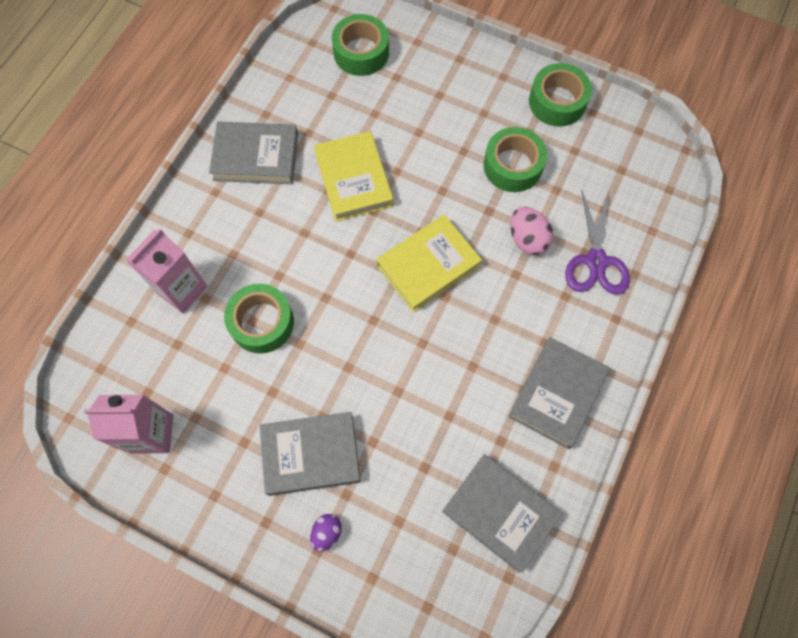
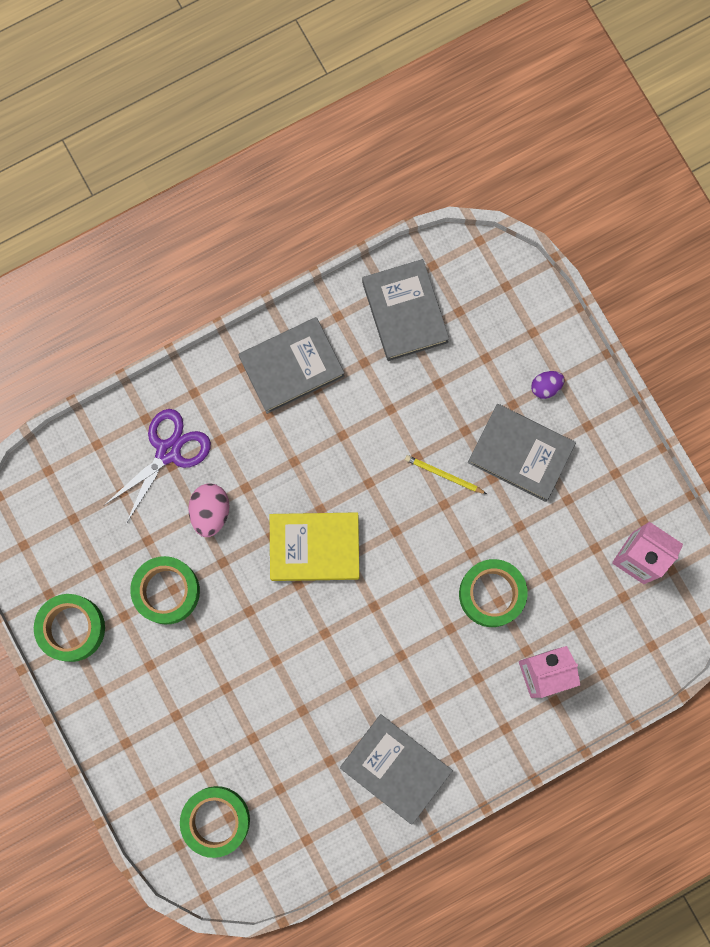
camera: 145 degrees left, 10 degrees up
(353, 180) = (321, 679): yellow book -> none
(365, 391) = (444, 475): none -> yellow pencil

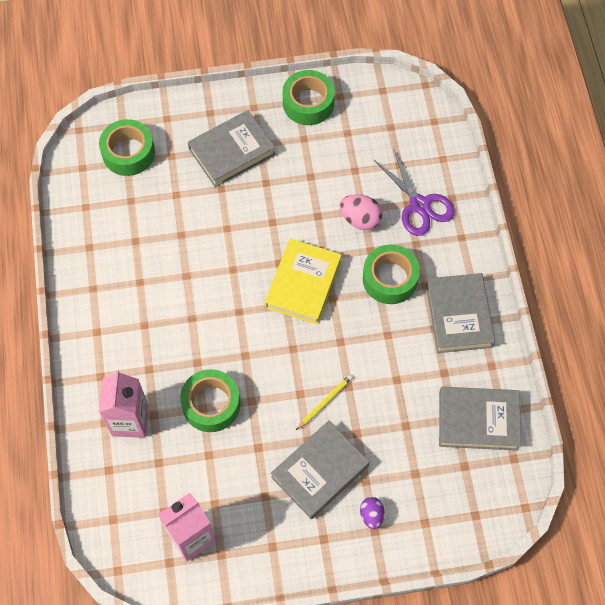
camera: 110 degrees right, 15 degrees down
(167, 591) = (310, 171): green tape -> green tape (390, 279)
(395, 768) = (108, 285): grey book -> grey book (232, 151)

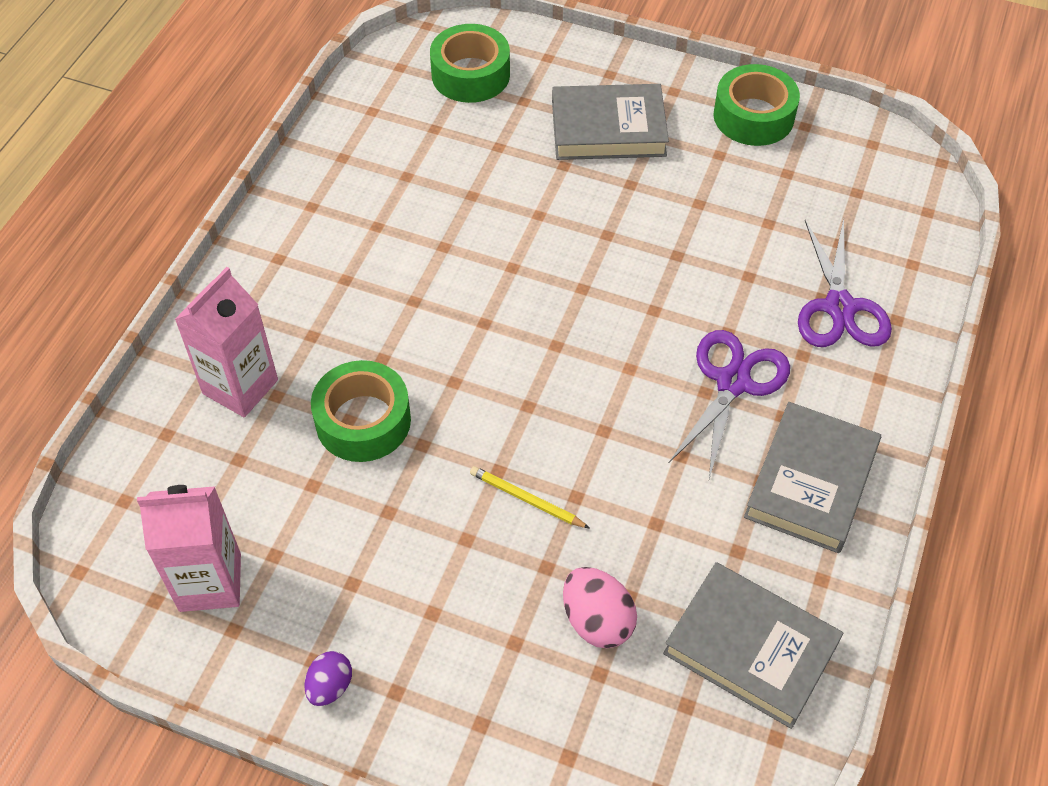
camera: 30 degrees right, 10 degrees down
(303, 284) = (599, 330): yellow book -> none
(320, 471) = (455, 591): grey book -> none
(324, 402) = (526, 499): yellow pencil -> yellow pencil turned 135 degrees counterclockwise
(360, 219) = (737, 286): pink egg -> pink egg (597, 621)
(371, 515) = (491, 698): purple egg -> purple egg (330, 686)
(390, 279) = (733, 382): green tape -> purple scissors

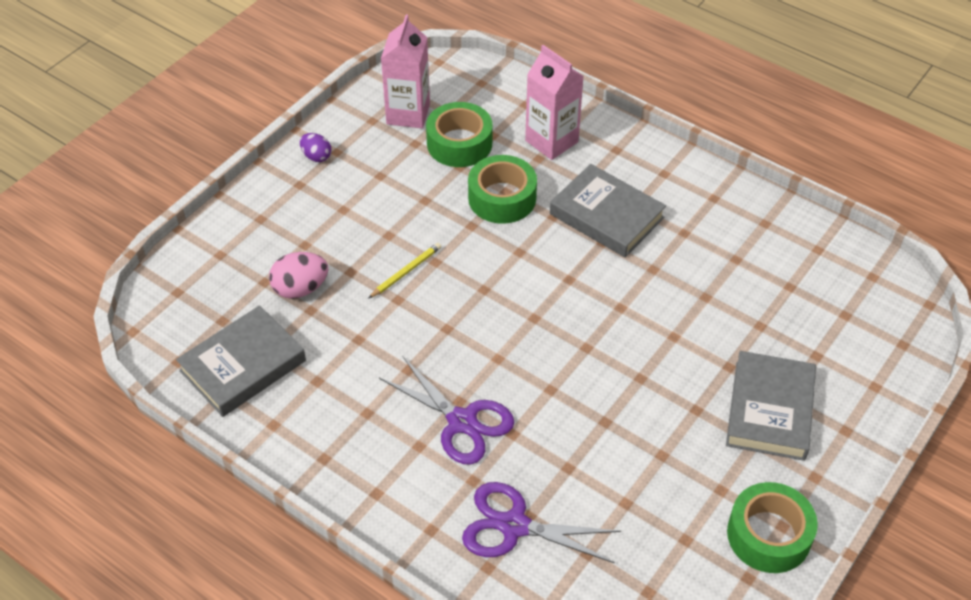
camera: 105 degrees right, 5 degrees down
(470, 74) = (856, 323): green tape -> green tape (459, 143)
(810, 482) = (353, 444): grey book -> grey book (606, 216)

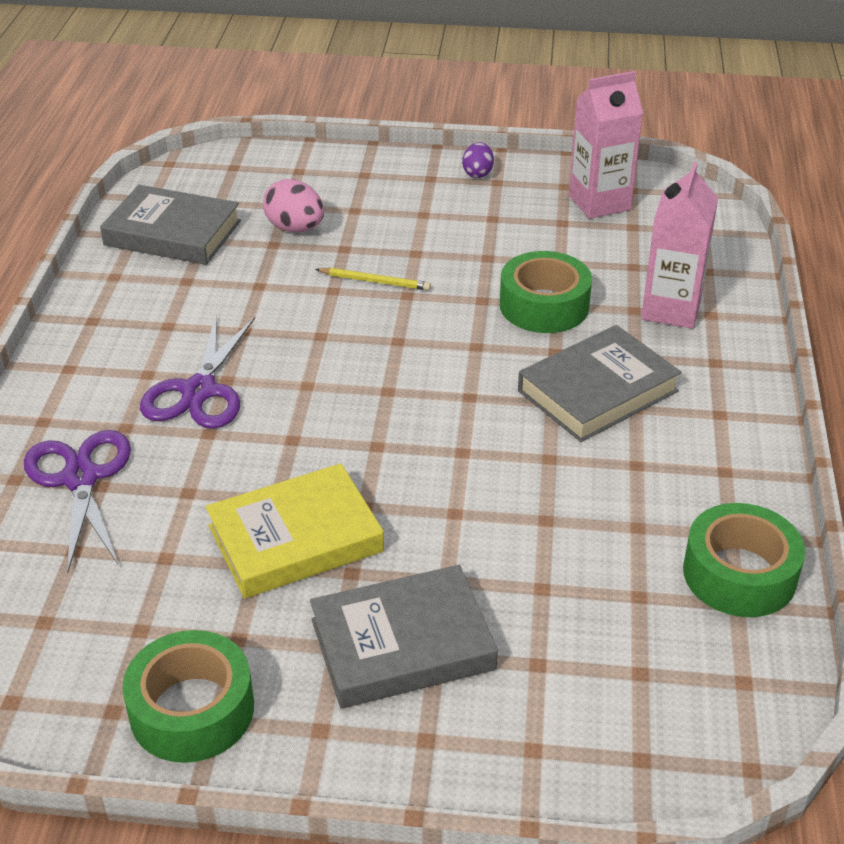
camera: 60 degrees right, 10 degrees down
(459, 143) = (594, 249): green tape -> green tape (739, 574)
(606, 216) = (598, 391): grey book -> grey book turned 45 degrees clockwise
(649, 426) = (295, 538): none -> yellow book

